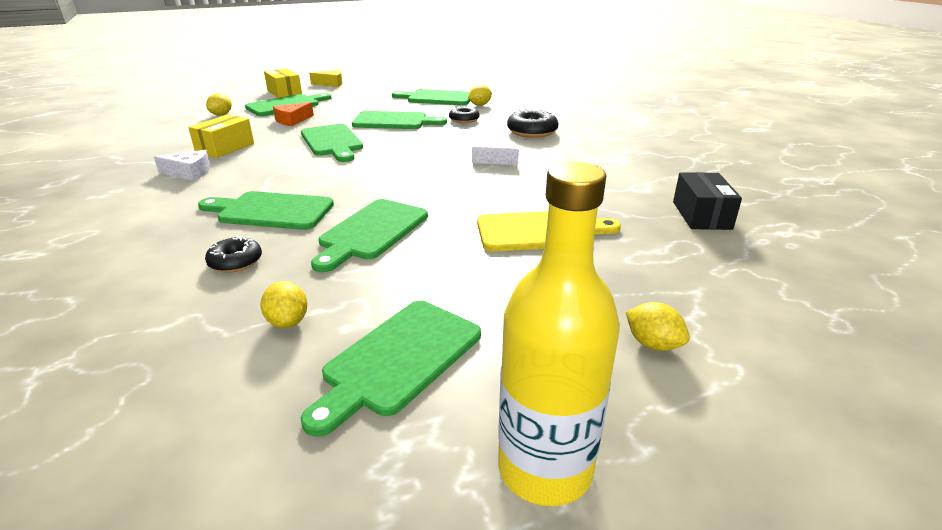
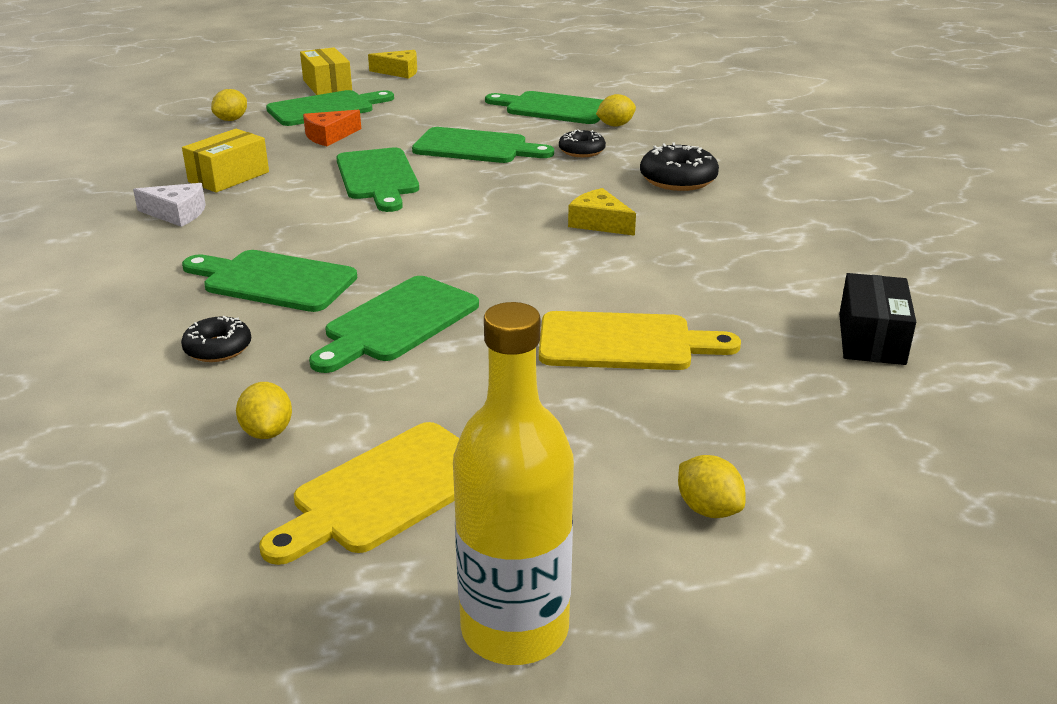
camera: 10 degrees right, 0 degrees up
(398, 359) = (387, 491): green cutting board -> yellow cutting board
(492, 159) = (599, 223): white cheese -> yellow cheese

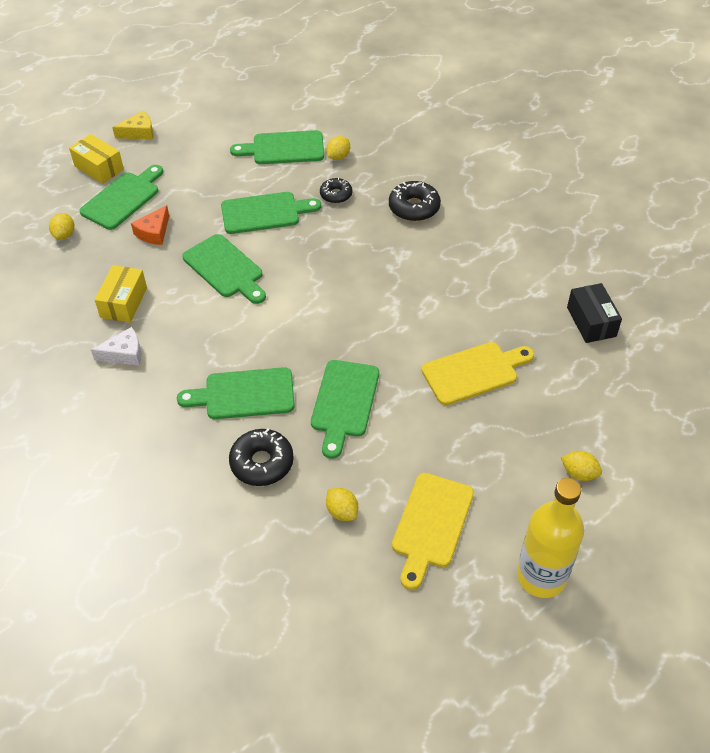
camera: 25 degrees left, 20 degrees up
(218, 348) = (262, 463): black donut -> black donut, size x1.56
(599, 223) = (395, 269): yellow cheese -> none

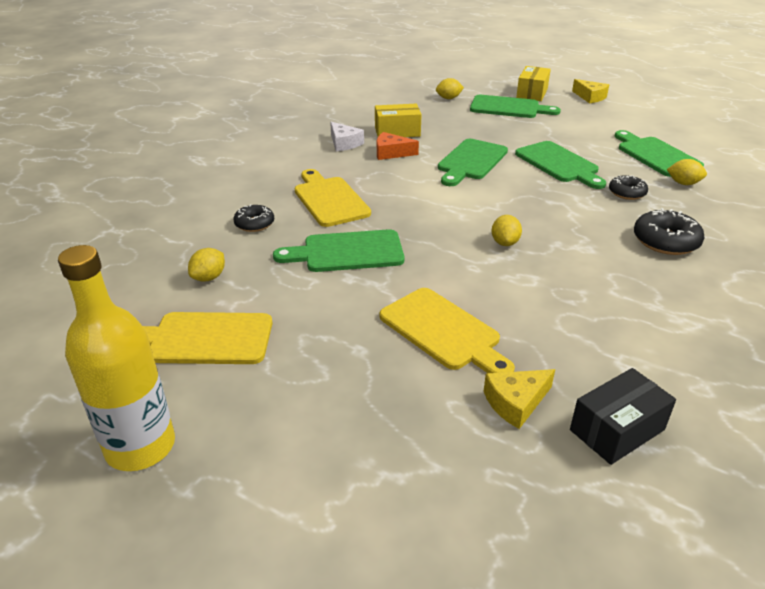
camera: 70 degrees right, 15 degrees down
(154, 232) = (484, 126): orange cheese -> orange cheese (391, 153)
(244, 394) = (329, 200): green cutting board -> yellow cutting board
(262, 463) = (254, 224): black donut -> black donut, size x0.64
(556, 359) = (516, 402): none -> yellow cheese
(579, 473) = (321, 460): yellow lemon -> yellow lemon (505, 243)

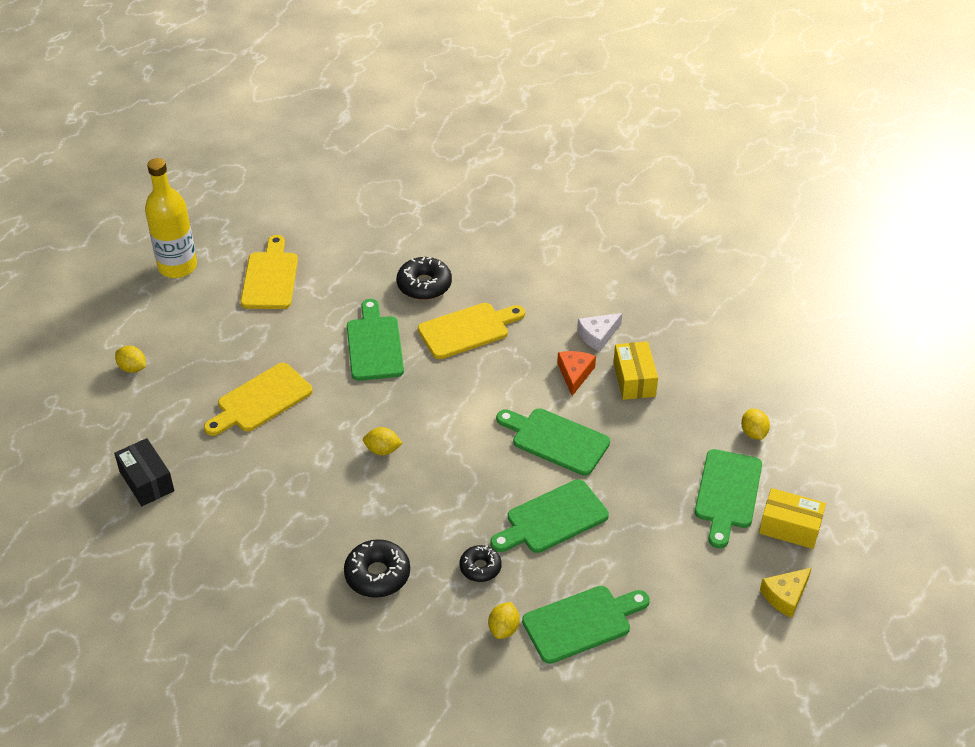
camera: 90 degrees right, 10 degrees up
(209, 277) = (344, 269): yellow lemon -> yellow lemon (132, 368)
(254, 224) = (424, 285): black donut -> black donut, size x1.56
(516, 402) = (181, 433): yellow cheese -> none

